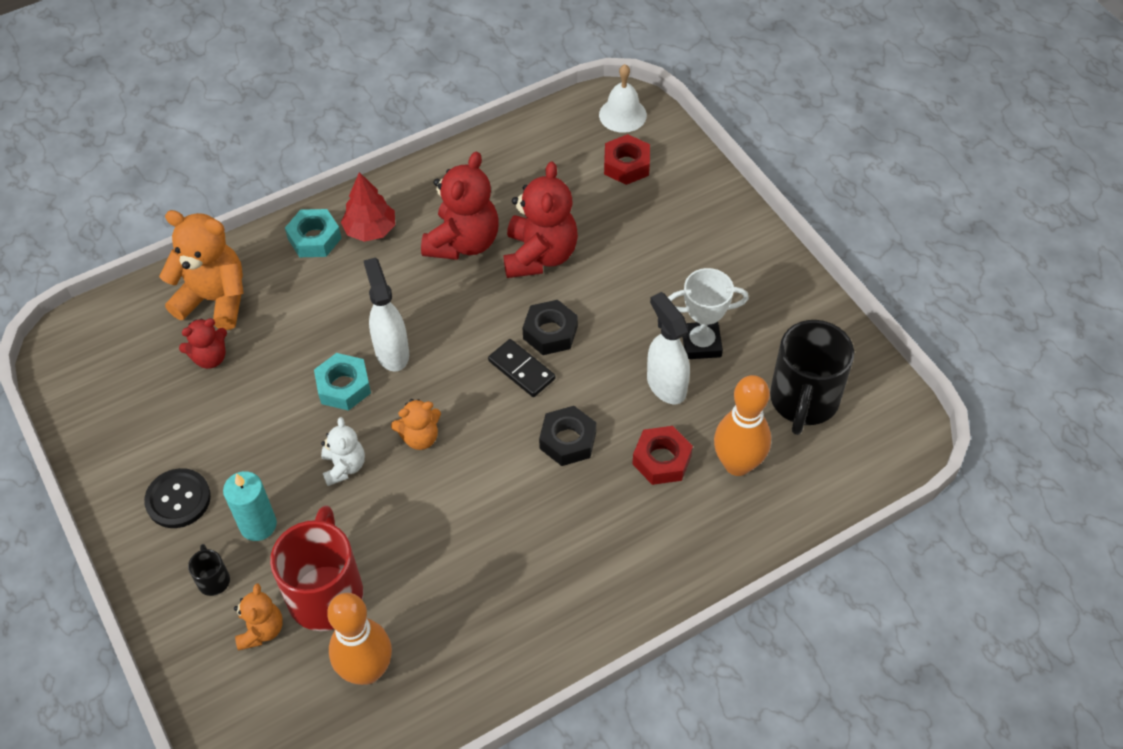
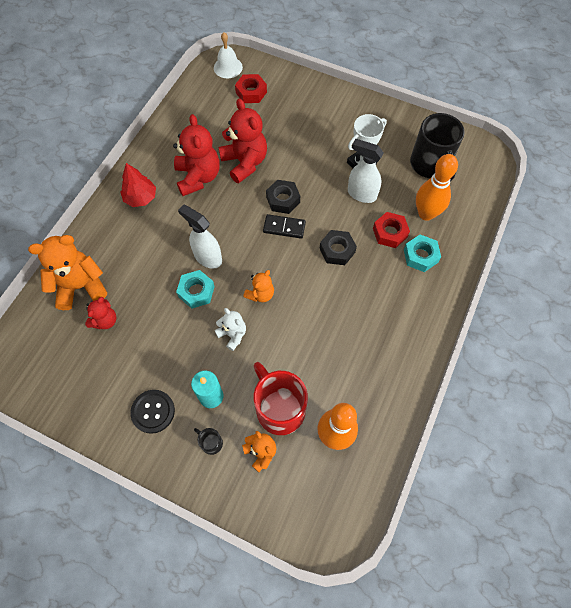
camera: 35 degrees left, 10 degrees up
(314, 239) = (112, 220): turquoise nut -> turquoise nut (420, 256)

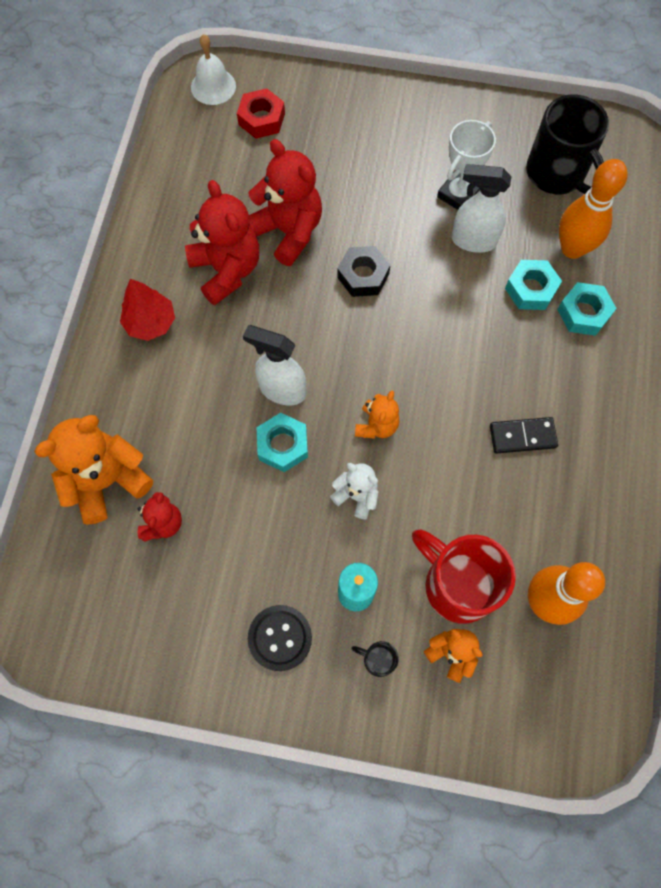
camera: 15 degrees left, 5 degrees up
(284, 227) = (378, 317): black domino -> black domino (522, 436)
(337, 250) = (465, 333): black nut -> none
(390, 233) = (530, 289): red nut -> turquoise nut

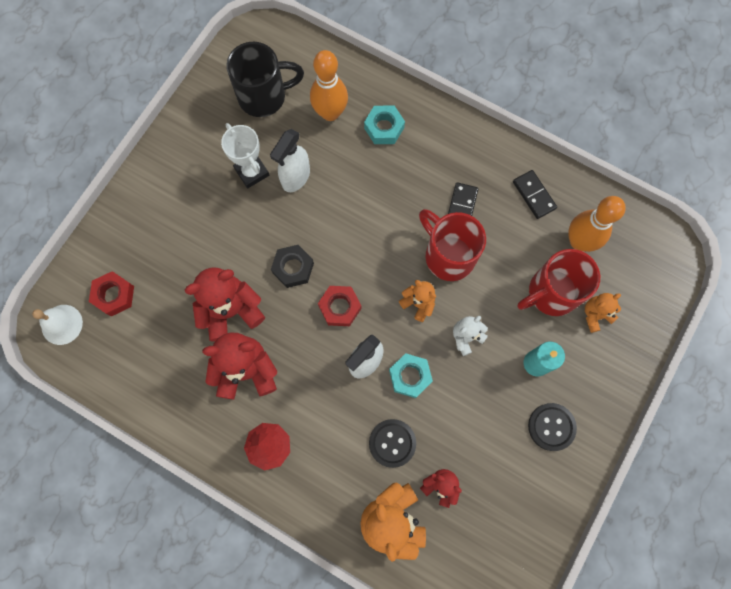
camera: 70 degrees left, 5 degrees up
(196, 451) = (392, 443): none -> black button
(336, 340) = (340, 307): none -> red nut
(377, 659) = (585, 365): black mug -> none
(452, 440) = (448, 255): none -> red mug
(530, 289) = (351, 155): turquoise nut -> none
(582, 521) = (533, 195): none -> black domino

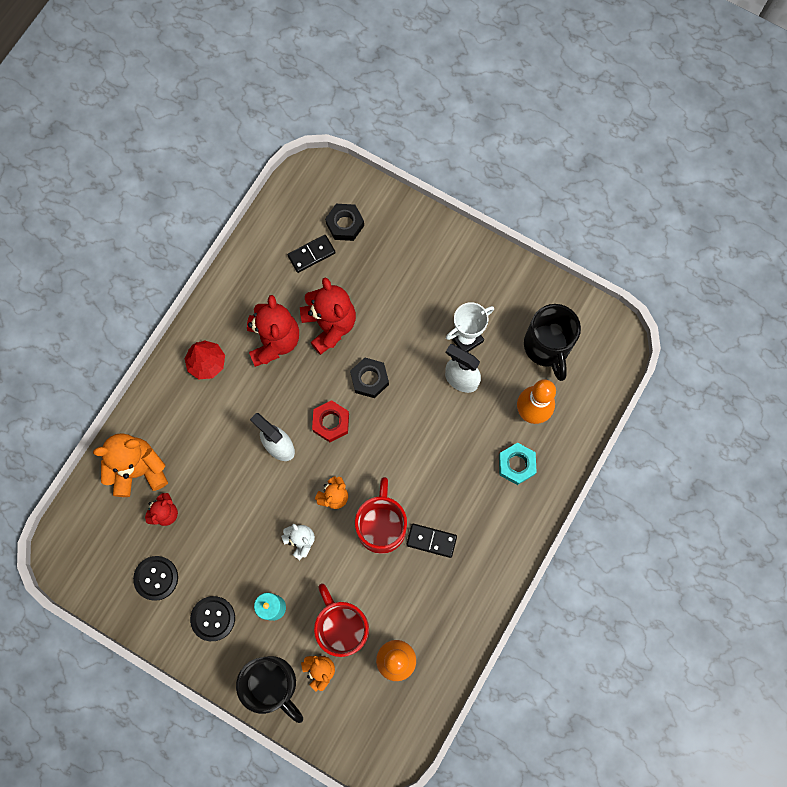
camera: 90 degrees right, 0 degrees up
(62, 324) = (319, 184): white bell -> none
(114, 295) = (345, 224): red nut -> black nut
(392, 443) = (204, 470): black button -> black button (156, 578)
(410, 376) = (264, 487): turquoise nut -> none
(448, 255) = (381, 526): red mug -> red mug turned 45 degrees counterclockwise
(533, 195) = (445, 615): black domino -> black domino (311, 254)
(613, 361) = (272, 684): none -> black mug

